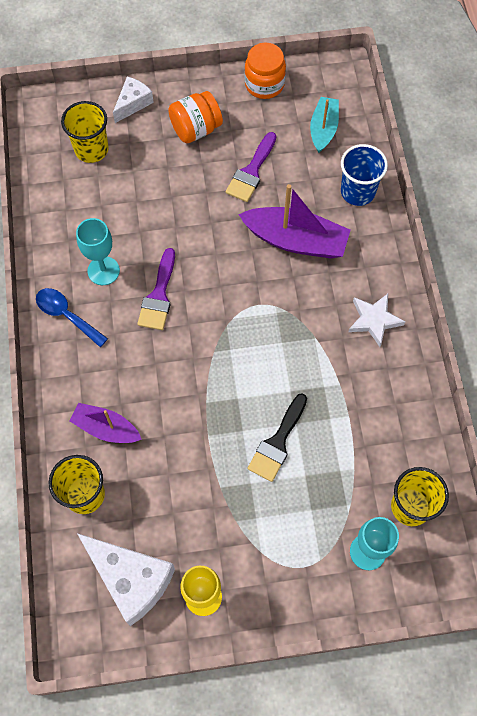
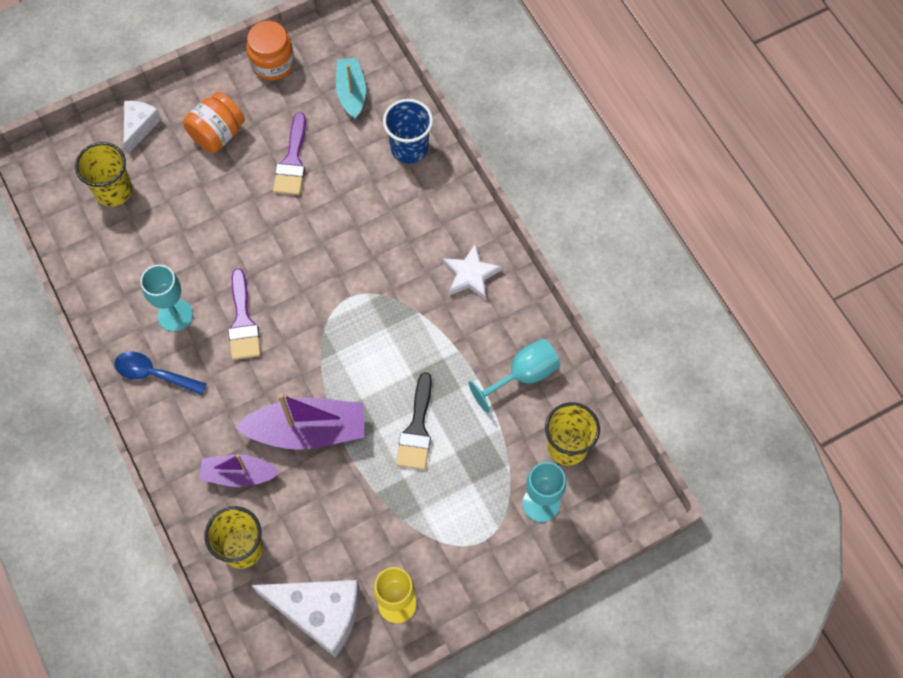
camera: 20 degrees left, 0 degrees up
(295, 240) = (363, 219): purple boat -> purple boat (307, 430)
(391, 427) = (523, 375): none -> turquoise goblet

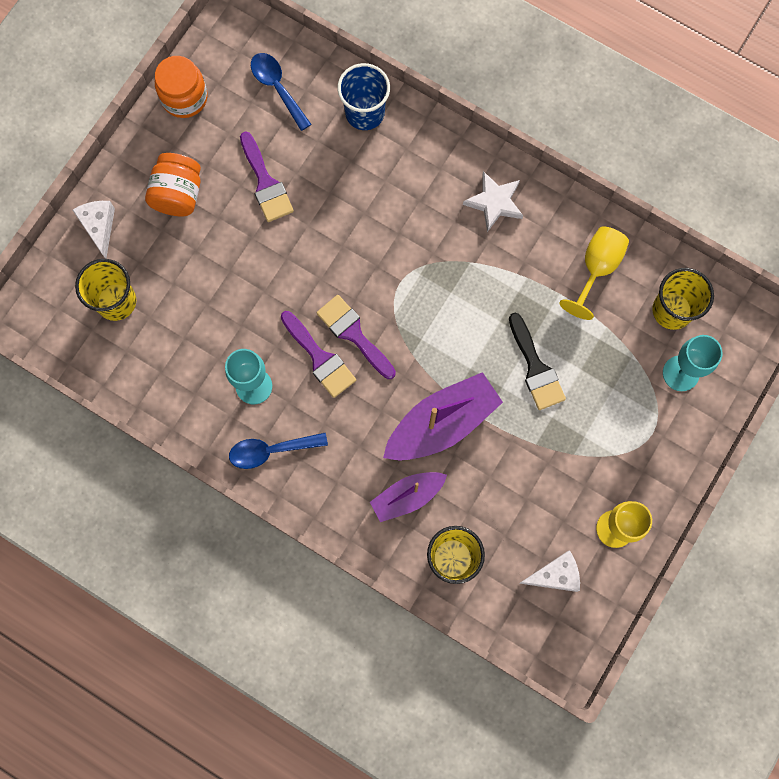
camera: 30 degrees left, 10 degrees up
(283, 318) = (354, 334): none -> purple brush
(319, 613) = (555, 575): white cheese -> white cheese, size x0.56
(351, 93) = (277, 88): turquoise boat -> blue spoon
(523, 375) = (596, 268): turquoise goblet -> yellow goblet

